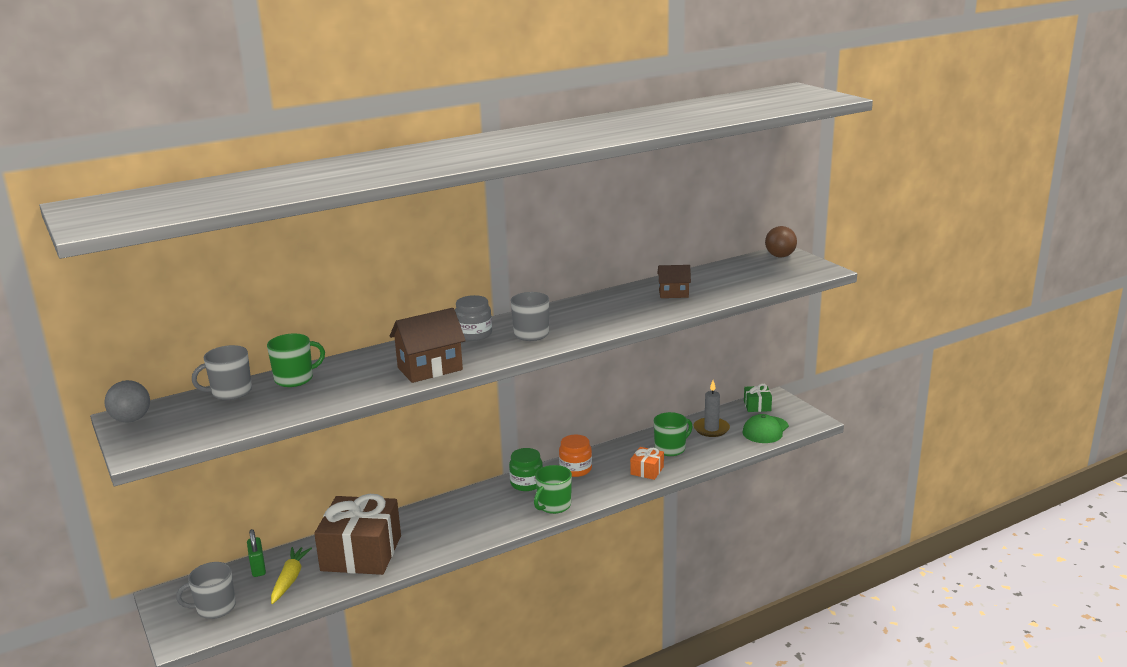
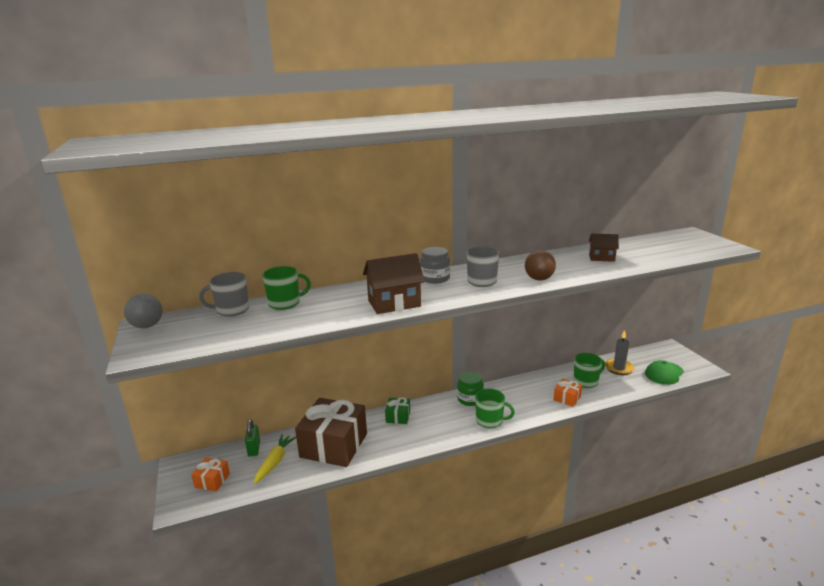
camera: 10 degrees right, 0 degrees up
(215, 608) = (212, 480): grey mug -> orange gift
(553, 505) = (490, 421): green mug -> green mug turned 120 degrees counterclockwise
(575, 469) = (509, 391): orange jar -> none
(757, 406) = (655, 352): green gift -> green gift (398, 416)
(780, 256) = (688, 235): brown ball -> brown ball (539, 279)

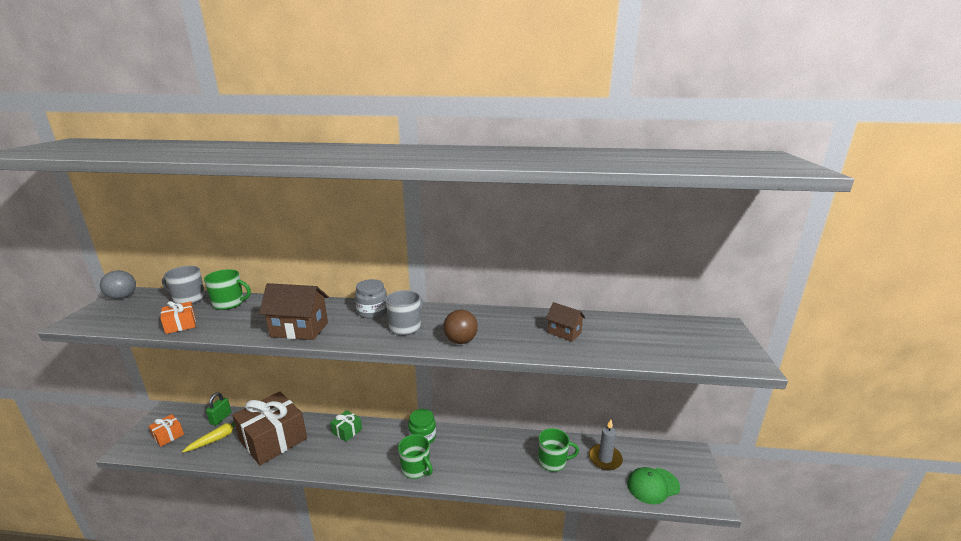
camera: 25 degrees right, 0 degrees up
(567, 398) = (513, 474): orange gift -> orange gift (181, 325)

